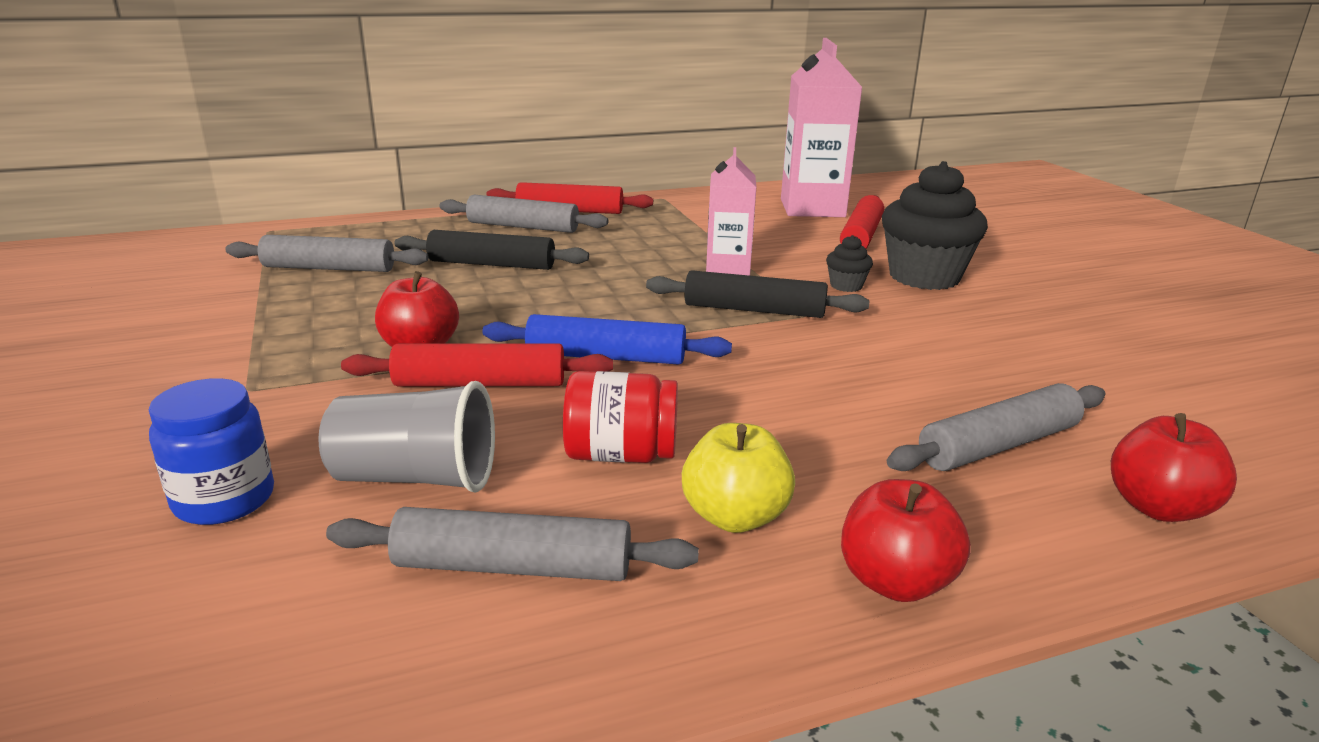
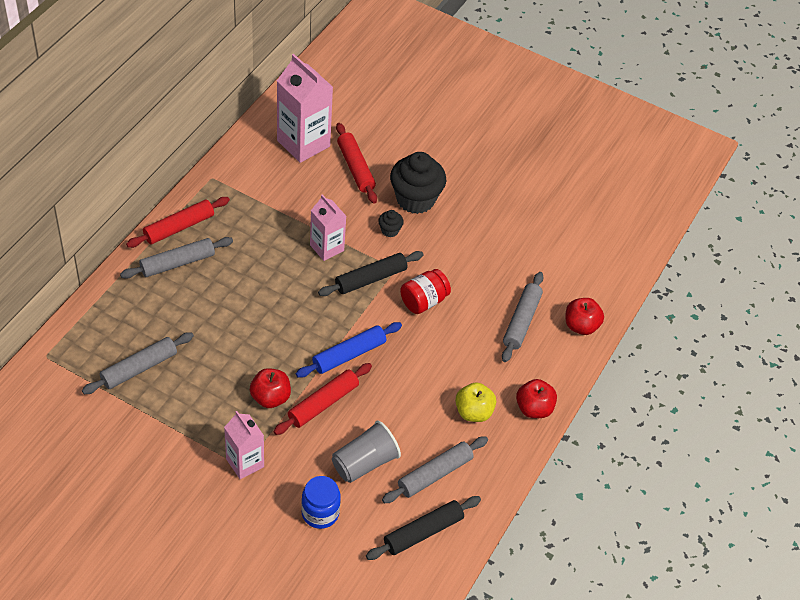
camera: 45 degrees left, 25 degrees up
(257, 387) = (245, 463): none -> pink carton
(492, 264) = (212, 312): black rolling pin -> black rolling pin (423, 532)
(621, 454) = (414, 407): red jar -> red jar (423, 301)

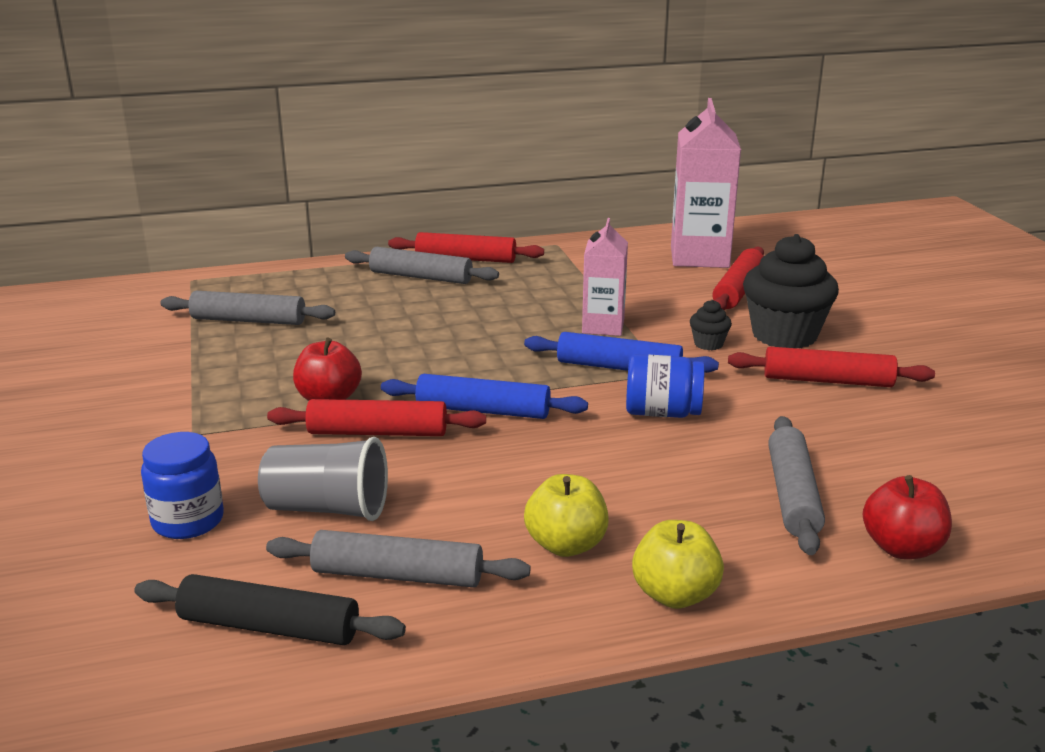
camera: 50 degrees right, 25 degrees down
(245, 463) = (200, 432): pink carton -> none
(370, 279) = (618, 367): black rolling pin -> blue rolling pin
(423, 301) = (662, 412): red jar -> blue jar
(466, 227) = (827, 380): none -> red rolling pin
(521, 321) = (793, 495): grey rolling pin -> grey rolling pin turned 60 degrees counterclockwise
(534, 408) = (675, 595): red apple -> yellow apple

